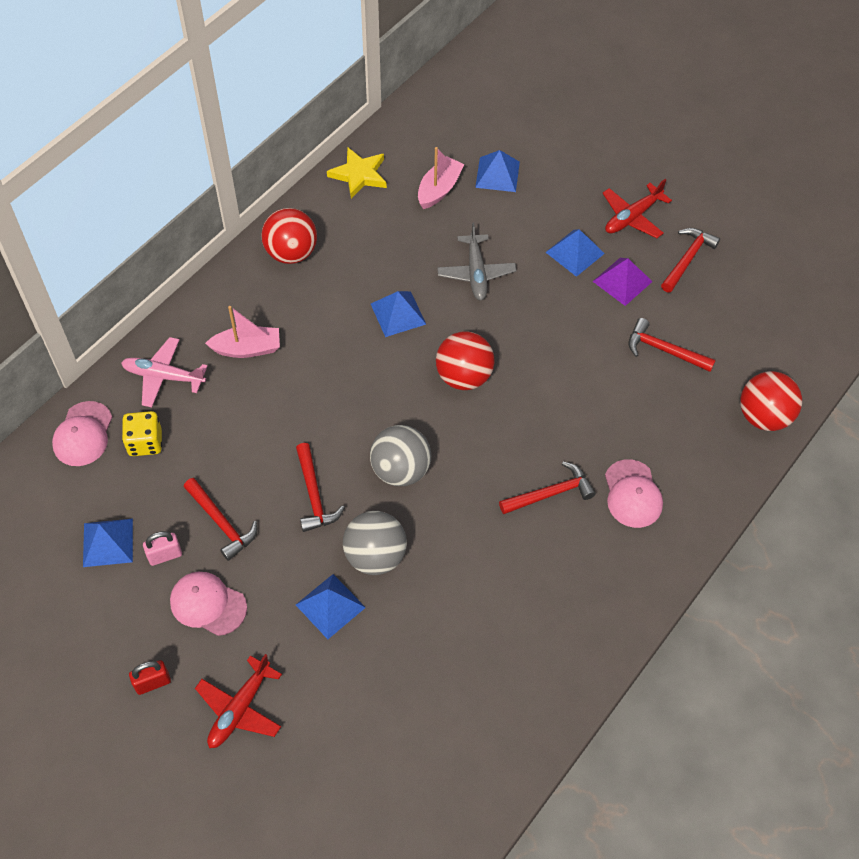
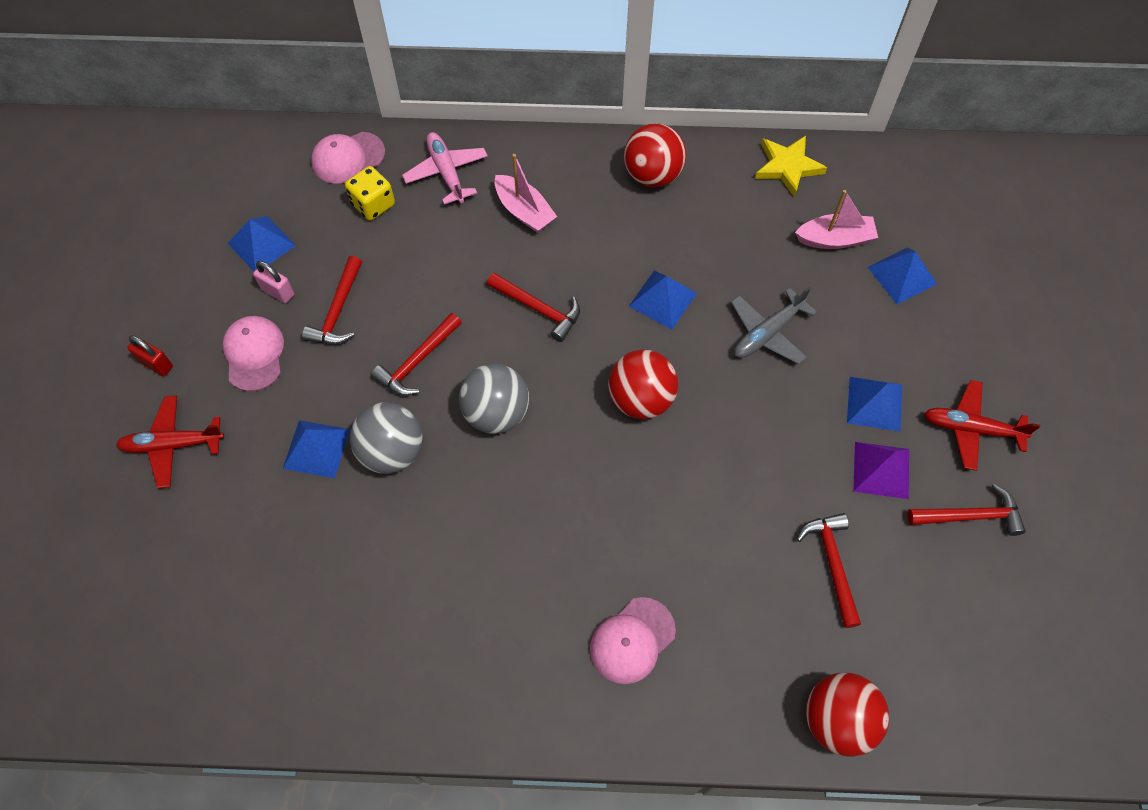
camera: 55 degrees right, 5 degrees up
(550, 493) = (572, 561): red hammer -> red hammer (538, 309)

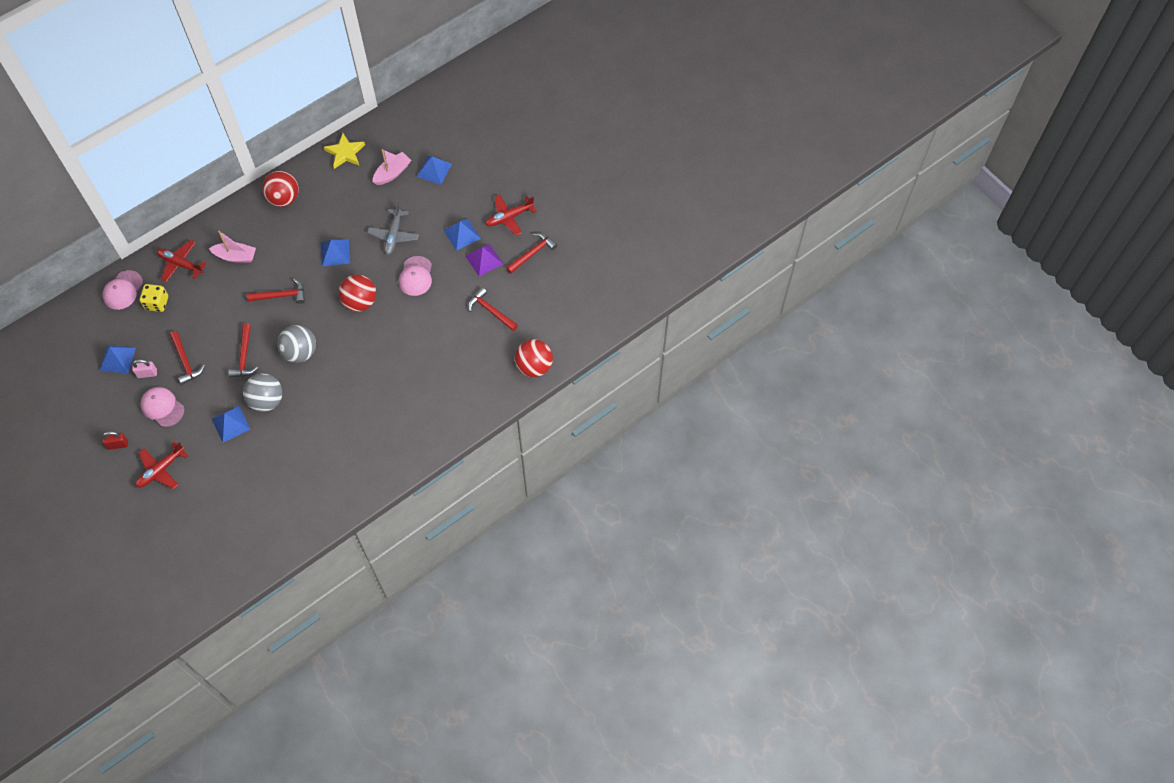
camera: 40 degrees left, 0 degrees up
(446, 172) = (180, 264): pink plane -> red plane
(632, 640) = (432, 397): pink cap -> pink cap (416, 276)

